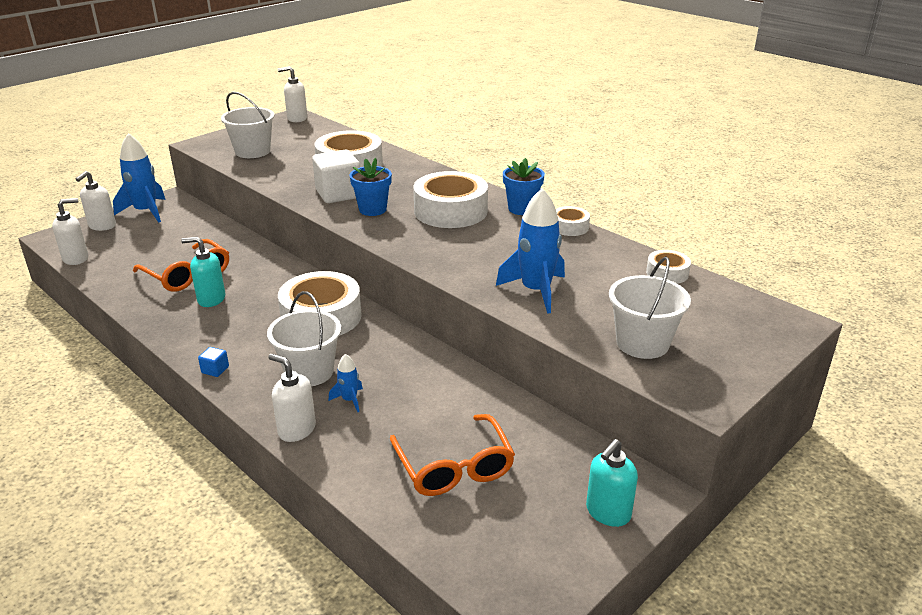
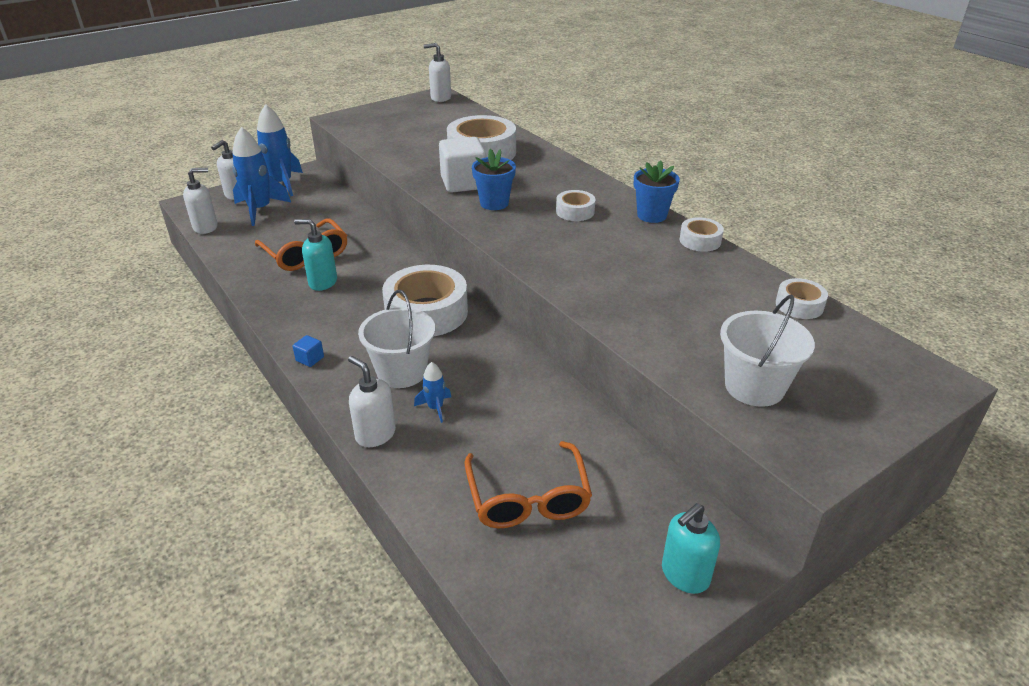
camera: 10 degrees right, 5 degrees up
(252, 151) = (388, 130): white bucket -> none
(450, 211) = (575, 211): white tape -> white tape, size x0.49
(536, 291) = (647, 312): blue rocket -> blue rocket (260, 210)

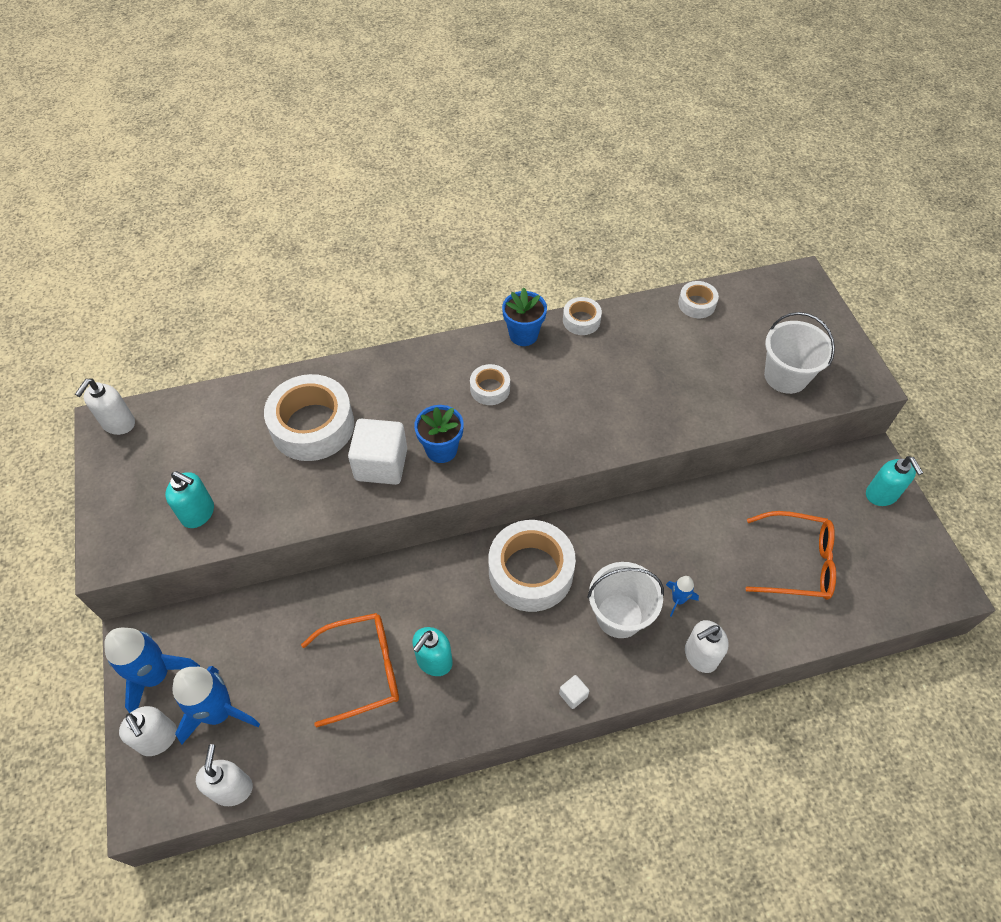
camera: 70 degrees left, 20 degrees up
(310, 359) = (573, 695): blue cube -> white cube
(384, 134) = (198, 513): none -> turquoise soap dispenser

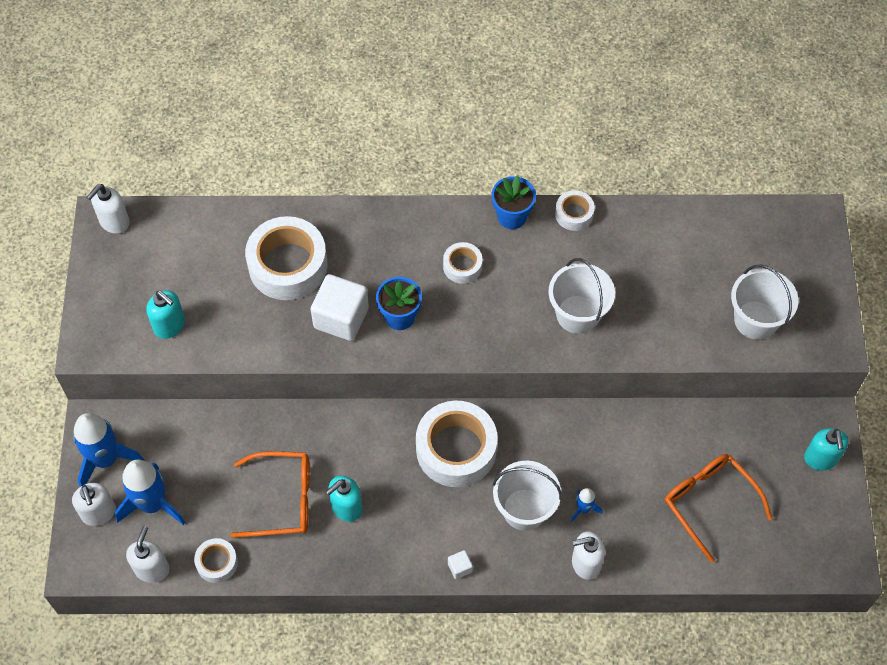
camera: 15 degrees right, 5 degrees up
(617, 408) = (578, 314): none -> white bucket
(696, 304) = (696, 222): white tape -> white tape (217, 563)
(797, 562) = (709, 503): orange glasses -> orange glasses turned 150 degrees counterclockwise

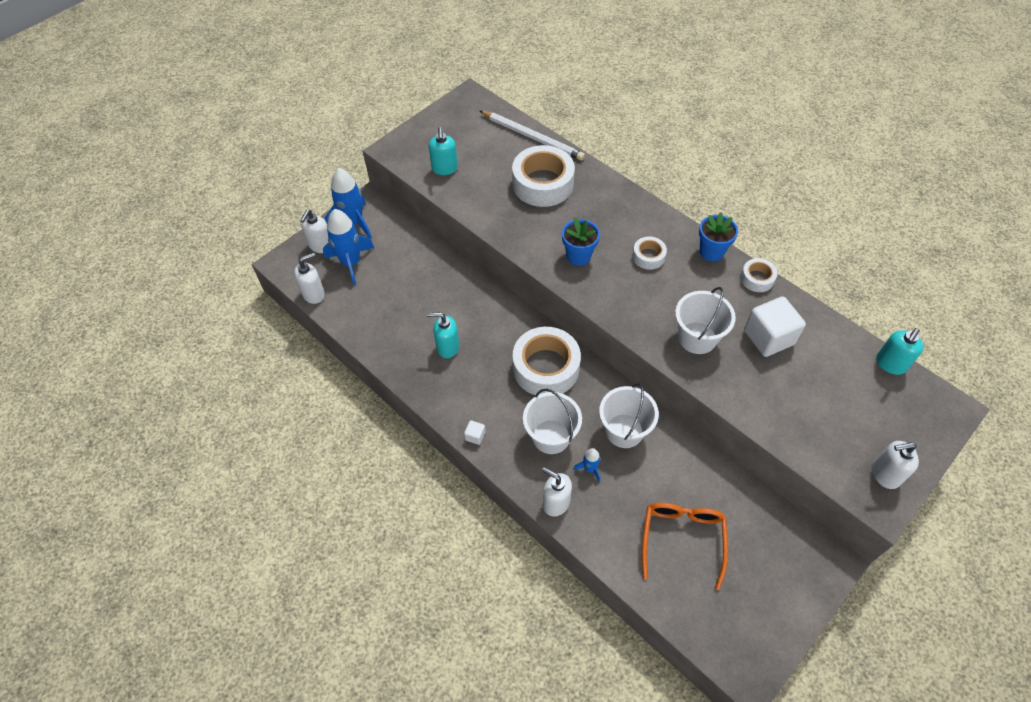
camera: 45 degrees right, 5 degrees down
(114, 222) = (473, 101): white soap dispenser -> white soap dispenser (885, 474)
(217, 563) = (348, 318): white tape -> none
(223, 219) = (532, 137): none -> white pencil
(282, 499) = (418, 314): orange glasses -> none
(341, 318) = (543, 232): white cube -> white cube (768, 337)
(755, 320) = (830, 438): white bucket -> white bucket (624, 431)
(820, 459) = (799, 582): turquoise soap dispenser -> turquoise soap dispenser (890, 364)

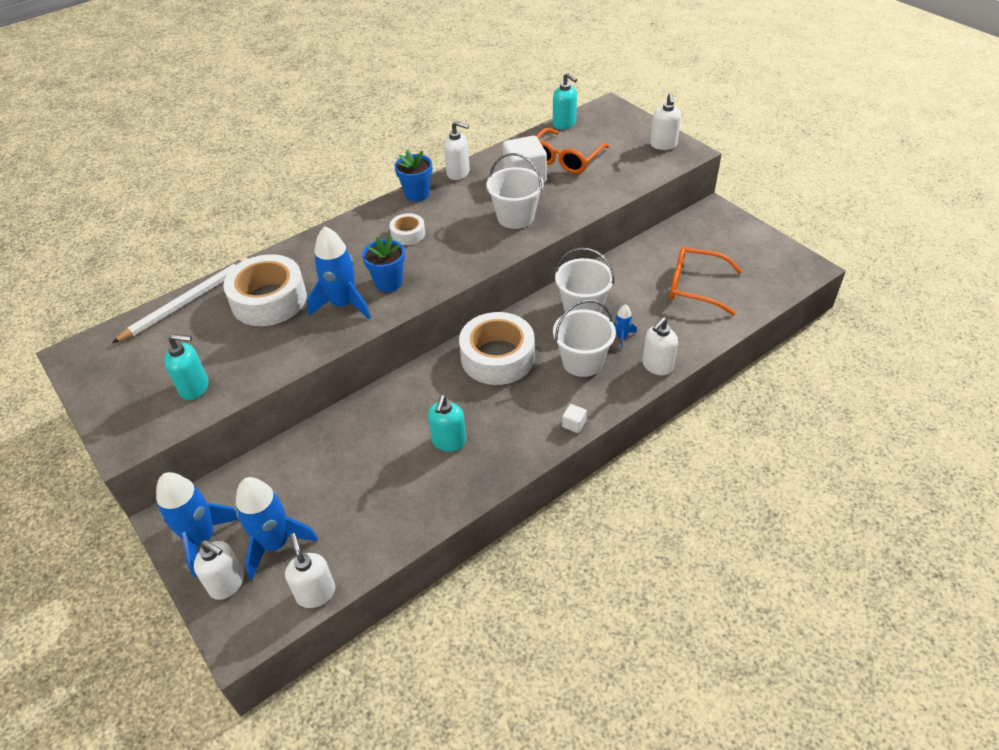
camera: 80 degrees left, 10 degrees down
(545, 231) = (343, 304): none -> blue rocket
(757, 279) = (458, 173): white tape -> white soap dispenser
(817, 372) = (565, 159): none -> orange glasses

